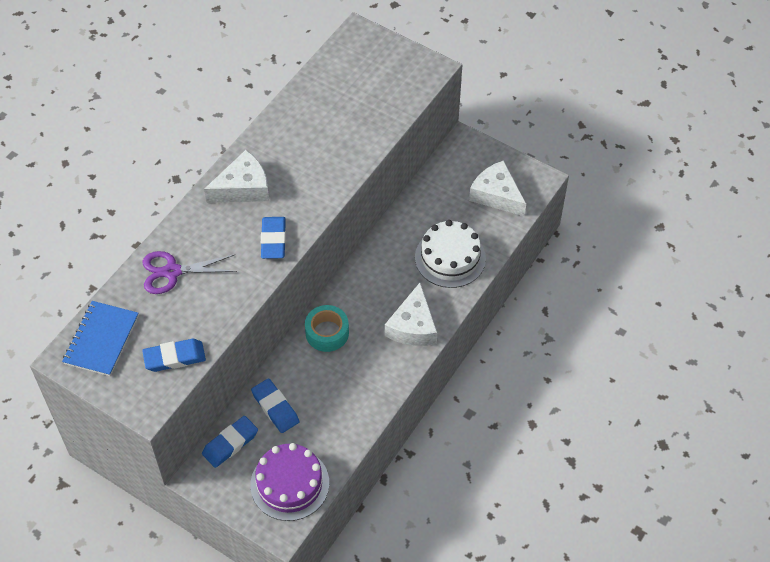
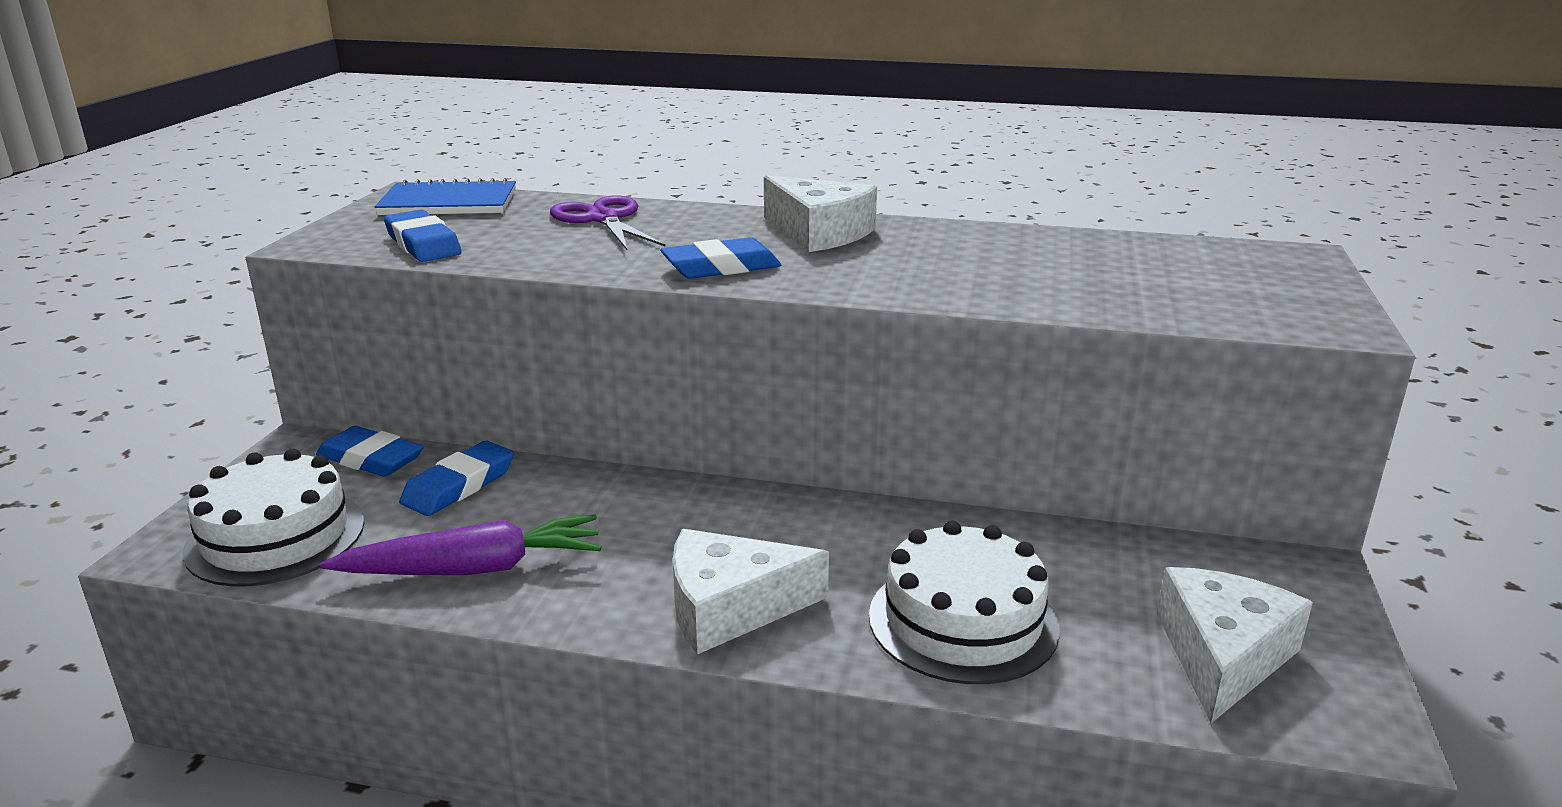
camera: 70 degrees right, 30 degrees down
(290, 484) = (276, 536): purple cake -> white cake
(327, 333) = (657, 504): turquoise tape -> none
(349, 409) = (473, 569): none -> purple carrot

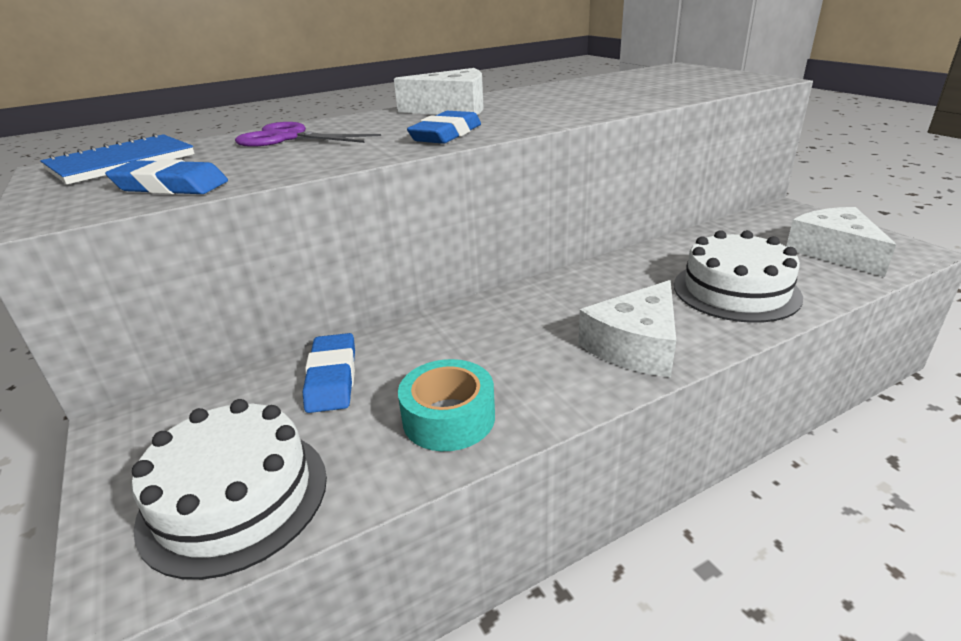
camera: 40 degrees left, 5 degrees up
(371, 459) = (219, 399): blue eraser -> none
(473, 569) = (449, 418): purple carrot -> turquoise tape

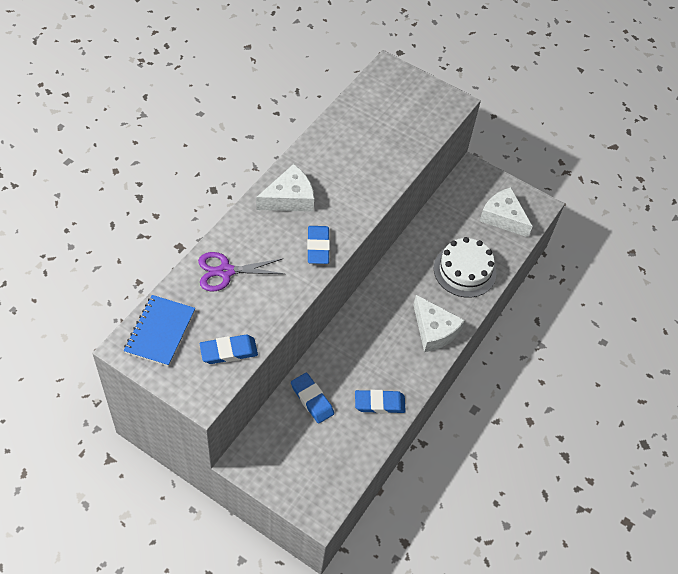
camera: 35 degrees left, 25 degrees up
(234, 497) = (326, 471): white cake -> none
(449, 418) = (379, 403): turquoise tape -> blue eraser
(635, 345) = (434, 330): white cheese -> white cheese turned 45 degrees counterclockwise

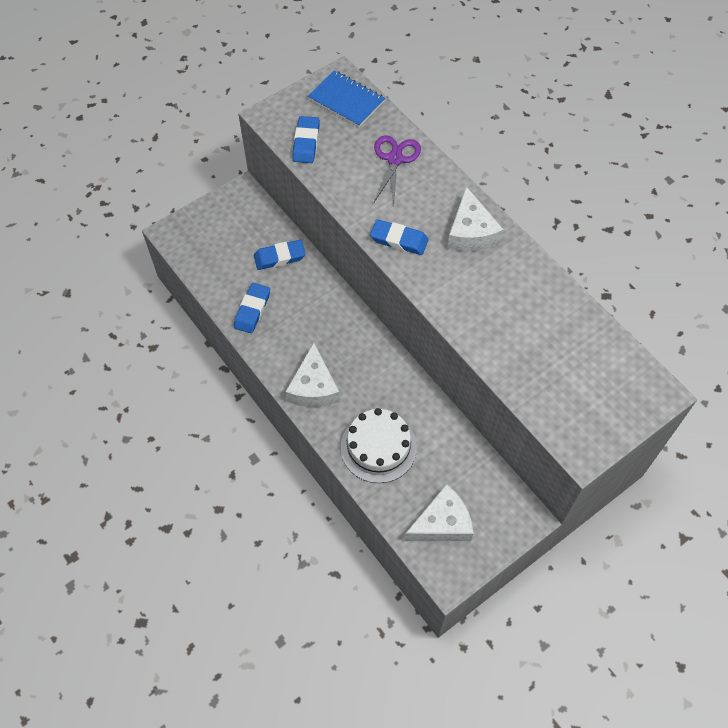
camera: 115 degrees right, 5 degrees up
(434, 330) = (313, 387): white cheese -> white cheese turned 75 degrees counterclockwise

